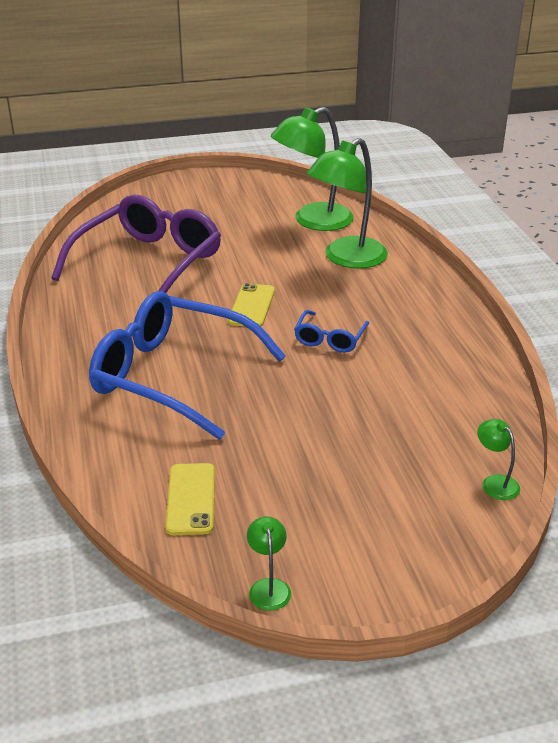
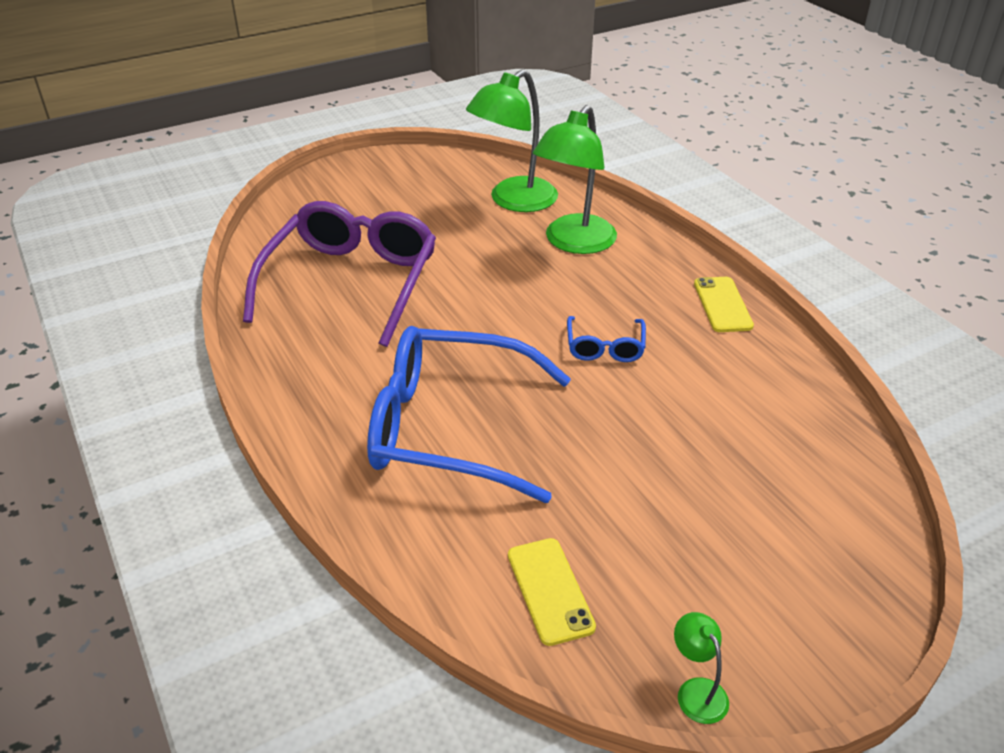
camera: 15 degrees left, 5 degrees up
(252, 306) = (497, 319): yellow phone -> yellow phone (722, 305)
(495, 482) = (868, 496): green lamp -> none

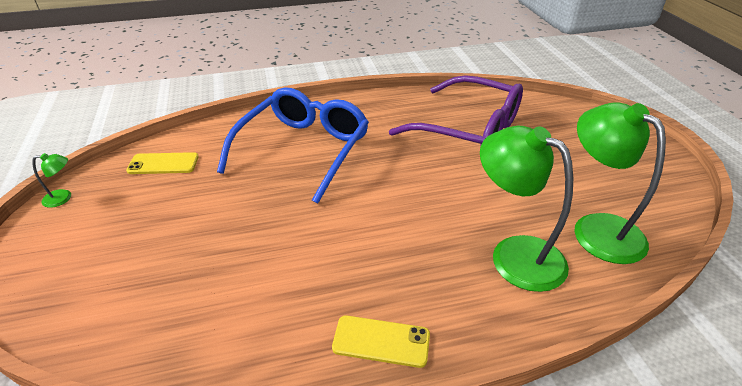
camera: 105 degrees right, 0 degrees up
(605, 347) = (350, 235): blue glasses -> none

